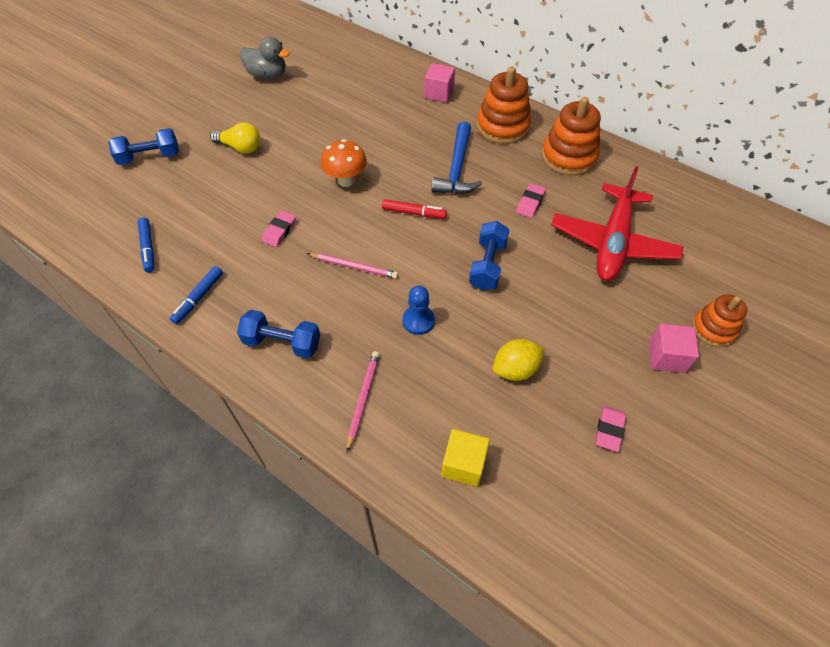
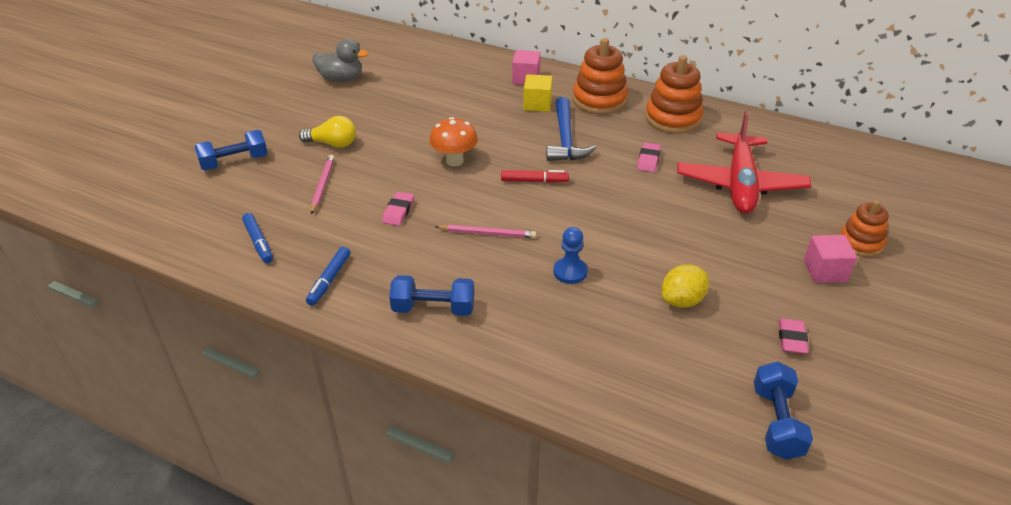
camera: 10 degrees left, 15 degrees down
(363, 399) = (535, 346): pink pencil -> pink pencil (322, 185)
(463, 464) = (658, 388): yellow cube -> yellow cube (537, 104)
(487, 265) = (624, 216): blue dumbbell -> blue dumbbell (776, 422)

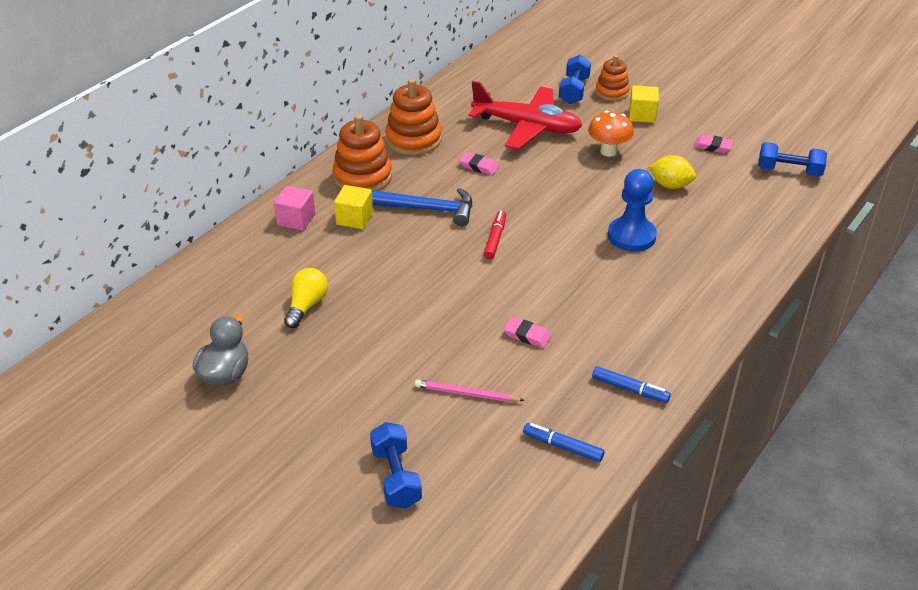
camera: 80 degrees left, 0 degrees up
(258, 242) = (563, 446): blue marker -> blue marker turned 135 degrees counterclockwise
(332, 144) = (382, 384): yellow light bulb -> yellow light bulb (306, 306)
(433, 308) = (673, 321): blue dumbbell -> blue dumbbell (574, 90)
(454, 161) = (446, 288): orange mushroom -> orange mushroom (608, 151)
(487, 233) = (572, 278): pink pencil -> none
(570, 272) = (631, 236): blue pawn -> blue pawn, size x1.60
(682, 300) = (670, 185): yellow lemon -> yellow lemon turned 45 degrees counterclockwise
(825, 271) = (642, 115): pink cube -> yellow cube

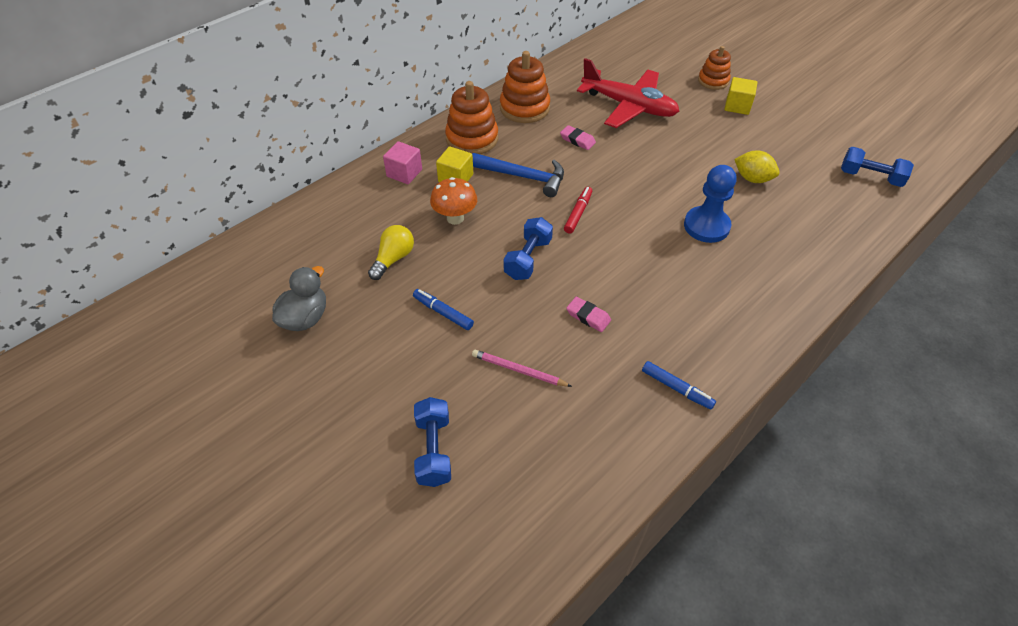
camera: 10 degrees right, 10 degrees up
(563, 446) = (599, 442): blue marker -> blue marker (443, 312)
(574, 90) = (678, 76): blue dumbbell -> blue dumbbell (528, 258)
(608, 151) = (699, 138): orange mushroom -> orange mushroom (455, 218)
(712, 146) = (799, 144): pink eraser -> none

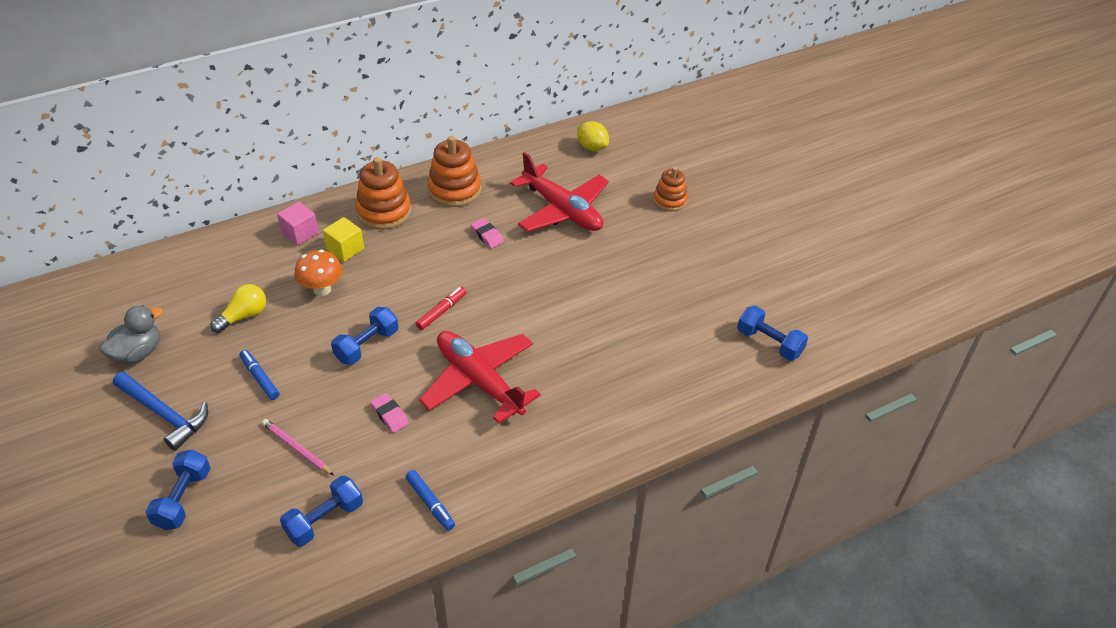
camera: 15 degrees right, 5 degrees down
(523, 177) = (410, 262): blue hammer -> blue hammer (164, 414)
(587, 432) = (324, 520): none -> blue dumbbell
(650, 266) = (479, 381): none -> red plane
(706, 226) = (561, 354): blue pawn -> none
(737, 106) = (677, 234): yellow cube -> none
(752, 179) = (641, 316): yellow lemon -> yellow lemon (592, 147)

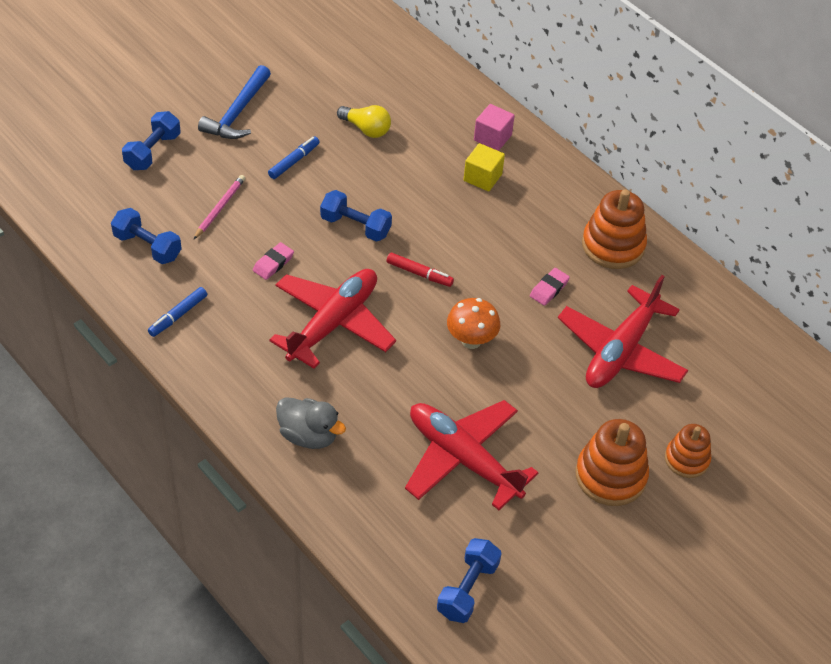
camera: 75 degrees right, 5 degrees up
(138, 353) = (301, 75): grey duck -> grey duck (308, 435)
(183, 499) = (153, 151): blue dumbbell -> blue dumbbell turned 60 degrees counterclockwise
(322, 289) = (419, 174): orange mushroom -> orange mushroom (471, 341)
(384, 212) = (551, 194): orange stacking toy -> orange stacking toy (610, 476)
(592, 147) = (754, 363): yellow lemon -> none
(647, 321) = (463, 459): none -> red plane

